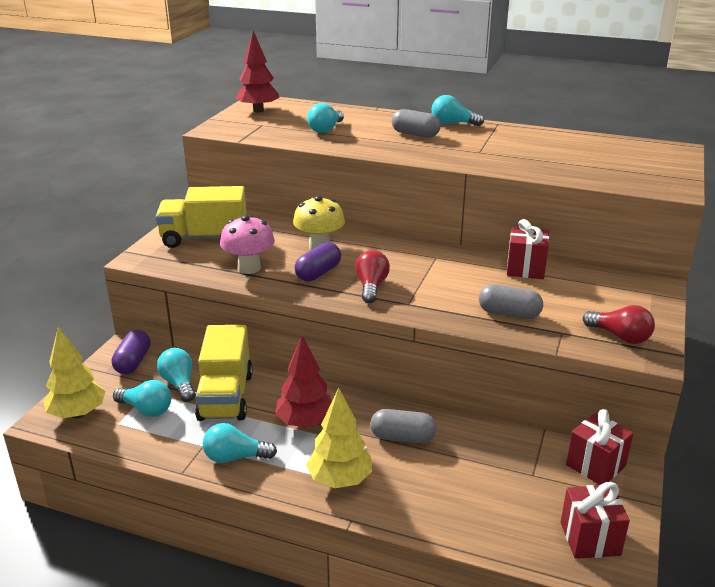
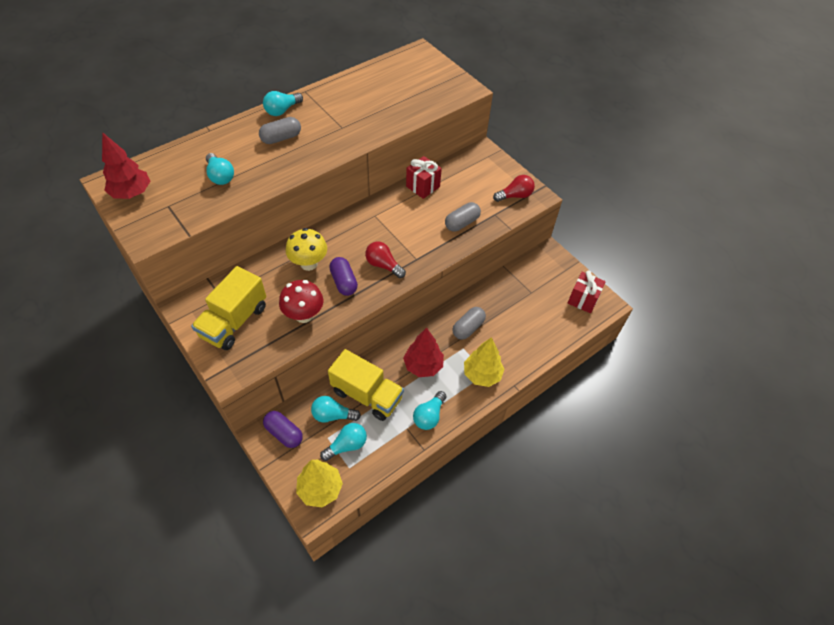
camera: 60 degrees left, 25 degrees up
(249, 268) = (304, 315): pink mushroom -> red mushroom
(595, 465) = (541, 265): red gift -> none

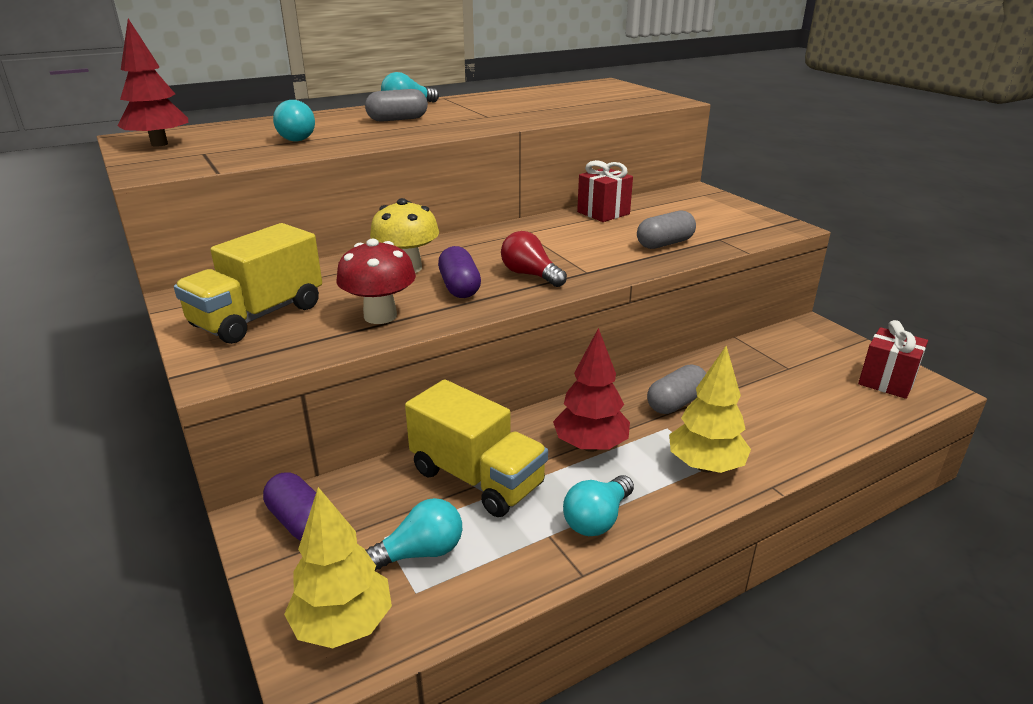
camera: 10 degrees right, 25 degrees down
(332, 415) = (404, 503): turquoise light bulb -> none
(515, 196) = (751, 225): red light bulb -> none

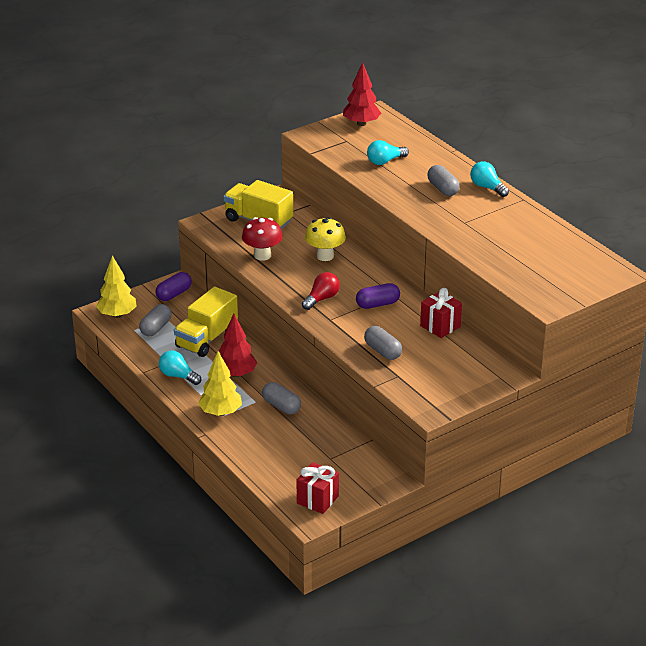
camera: 85 degrees right, 5 degrees up
(420, 552) = (156, 328): turquoise light bulb -> grey capsule
(459, 287) = (300, 276): purple capsule -> purple capsule (377, 304)

